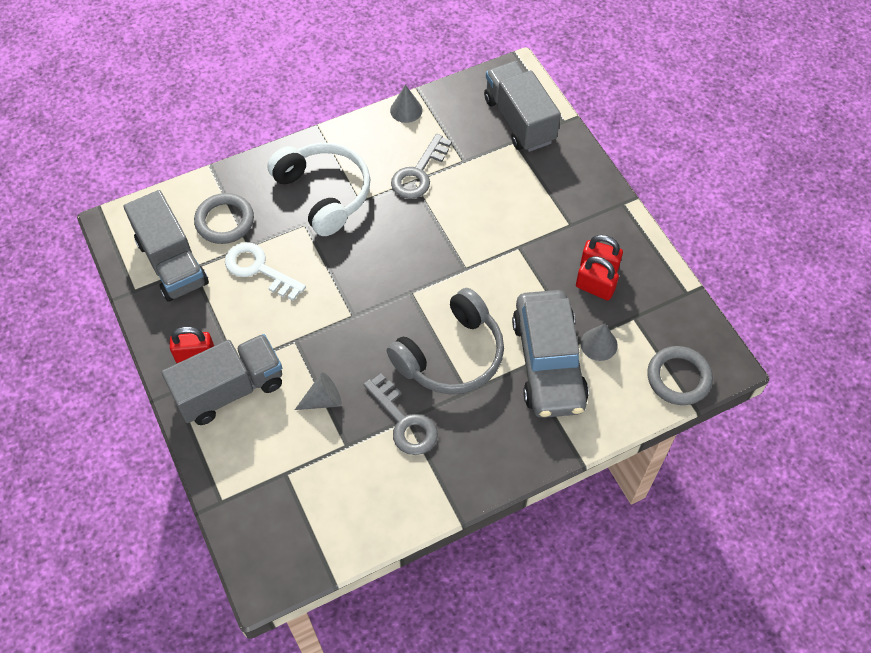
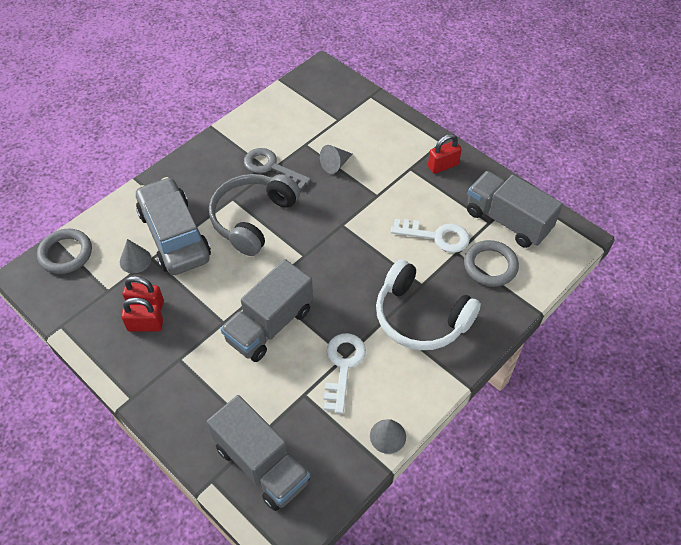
camera: 160 degrees right, 5 degrees down
(230, 390) = (404, 152): grey truck -> grey truck (269, 325)
(419, 173) = (343, 366): grey key -> white key

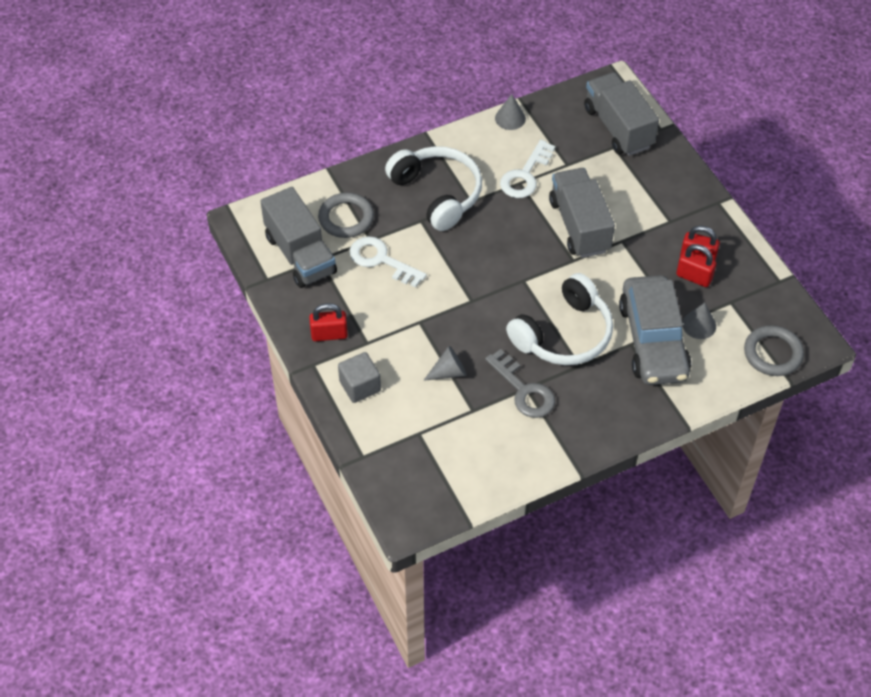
camera: 160 degrees left, 0 degrees up
(253, 219) = (563, 334): grey headphones -> white headphones
(269, 325) = (579, 226): grey truck -> grey truck turned 75 degrees counterclockwise
(398, 137) = (360, 386): none -> grey cube

